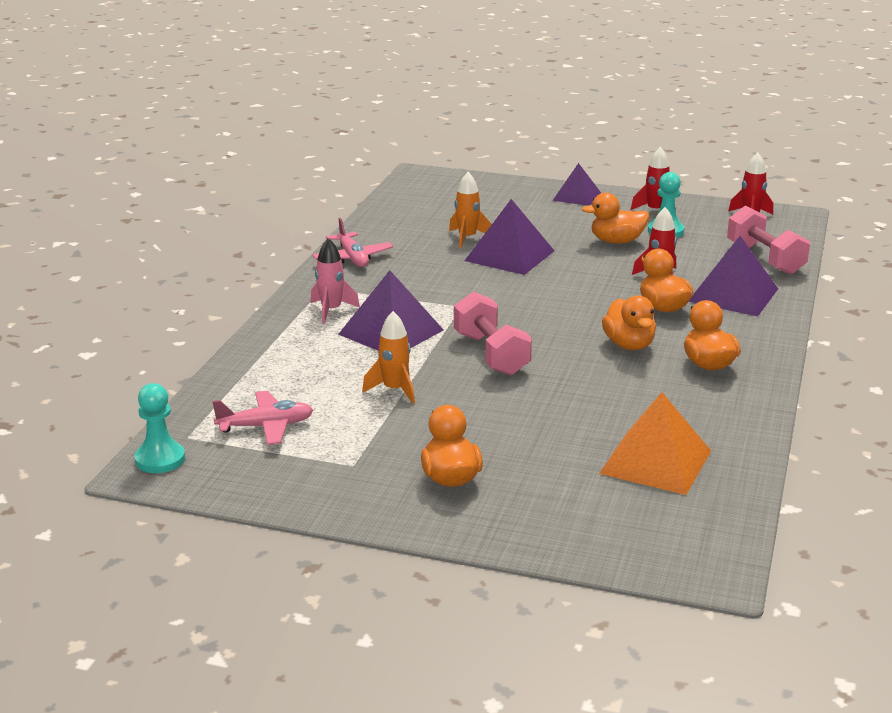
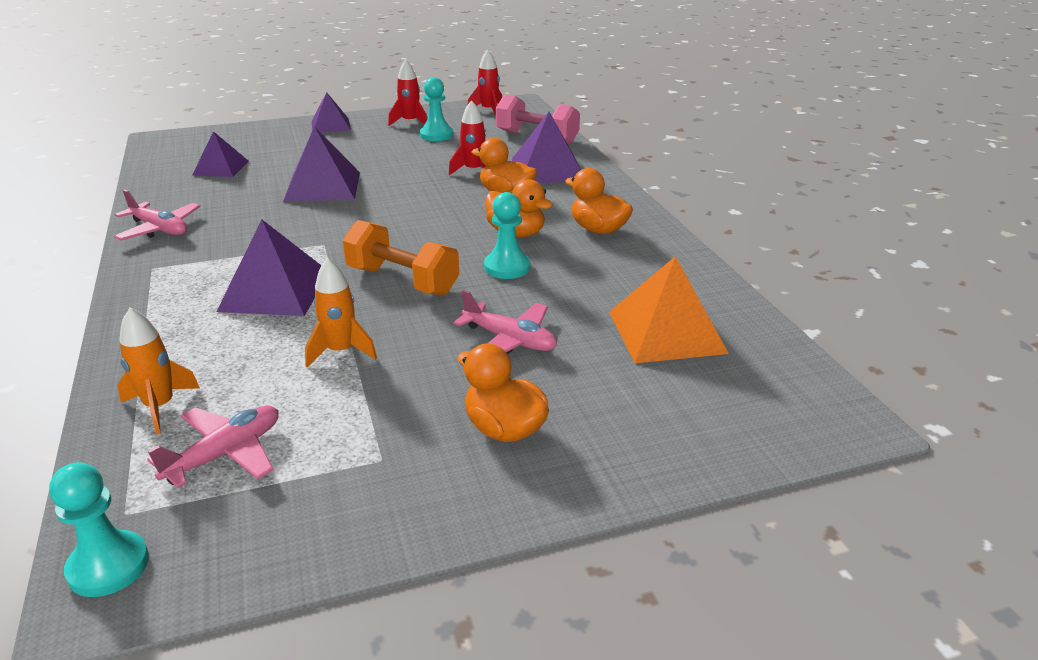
camera: 35 degrees left, 5 degrees up
(331, 311) = (184, 289): pink rocket -> none
(443, 215) = (221, 168): none -> purple pyramid
(467, 238) = (265, 181): orange rocket -> orange rocket (160, 406)
(491, 354) = (402, 280): pink dumbbell -> orange dumbbell
(522, 424) = (510, 340): none -> pink plane
(586, 370) = (507, 267): none -> turquoise pawn
(616, 241) = (405, 152): orange duck -> none

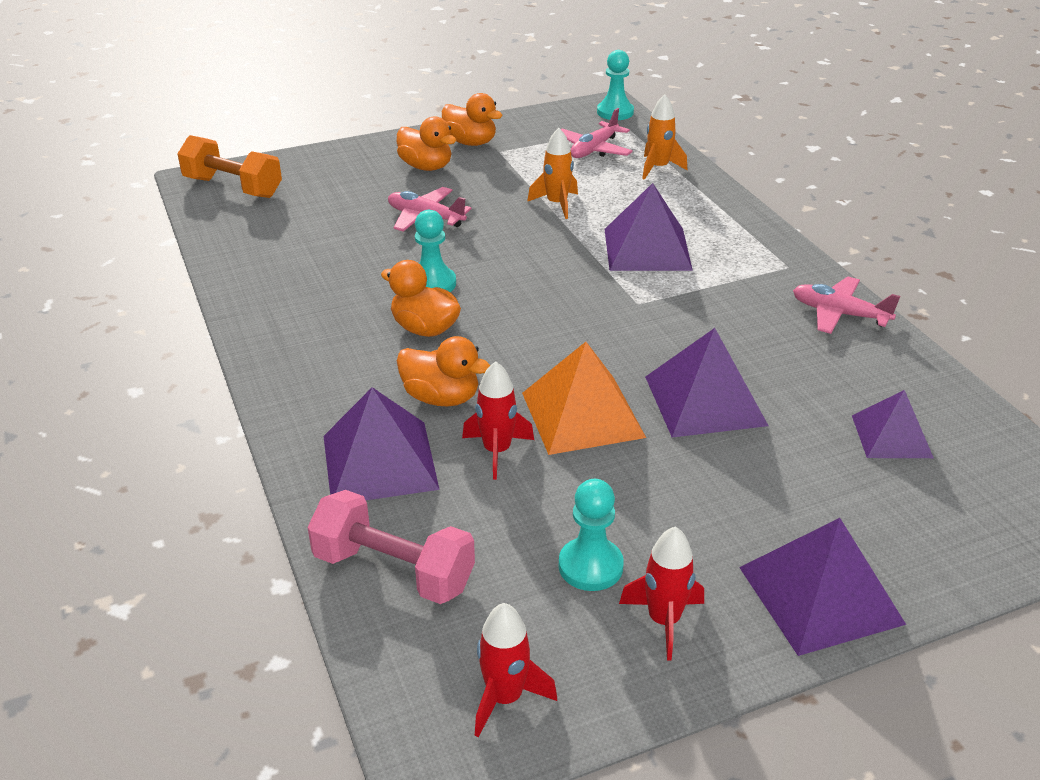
camera: 175 degrees right, 5 degrees up
(330, 125) = (820, 595): purple pyramid -> purple pyramid, size x1.56
(402, 280) = (533, 264): orange dumbbell -> orange dumbbell (233, 187)
(598, 229) = (326, 339): orange duck -> orange duck (470, 142)
(666, 332) = (294, 229): orange pyramid -> orange pyramid (582, 414)

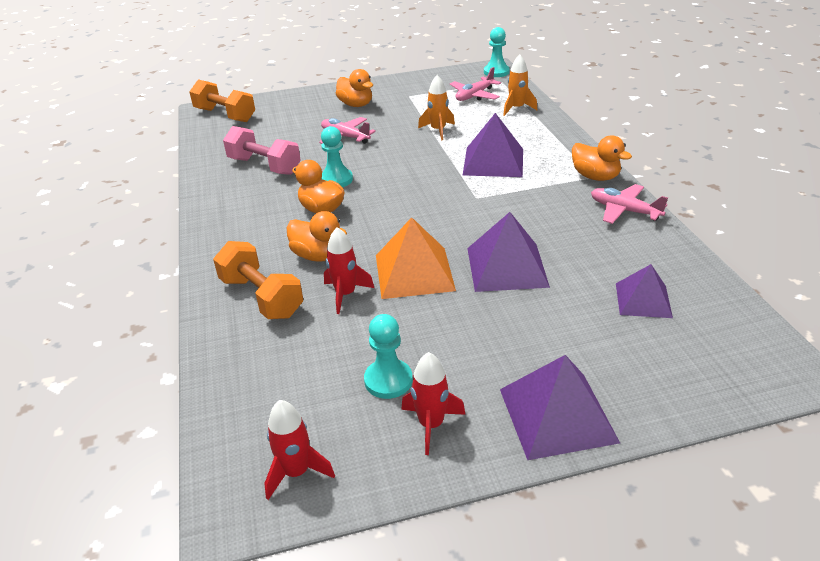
camera: 10 degrees right, 0 degrees up
(379, 462) = (261, 297): purple pyramid -> orange dumbbell
(393, 571) = (247, 373): pink dumbbell -> pink dumbbell (264, 166)
(470, 142) = (391, 90): orange duck -> orange duck (595, 177)

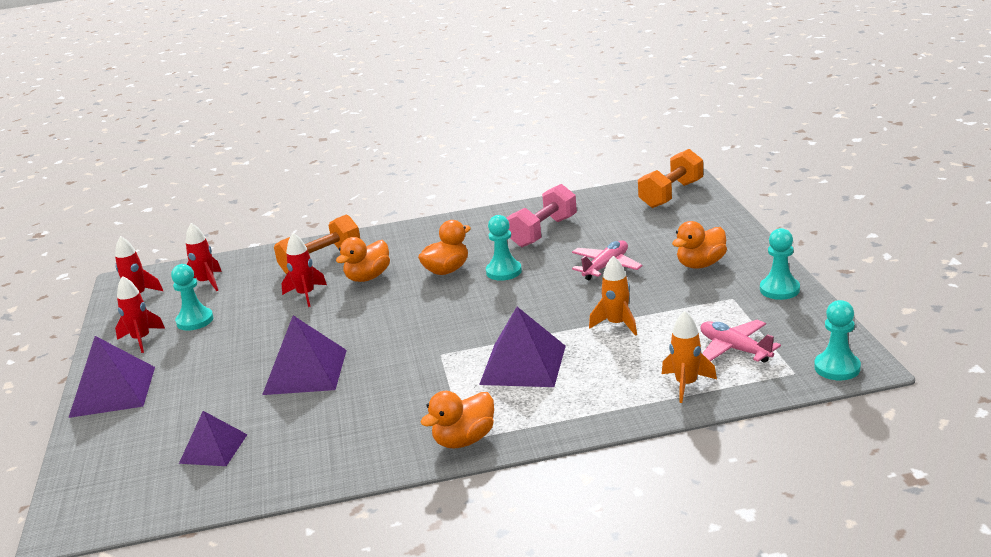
camera: 95 degrees right, 10 degrees down
(280, 396) = (206, 283): none -> red rocket
(401, 83) = (779, 290): none -> turquoise pawn
(414, 272) = (321, 324): orange pyramid -> none
(624, 210) = (376, 455): pink plane -> none

